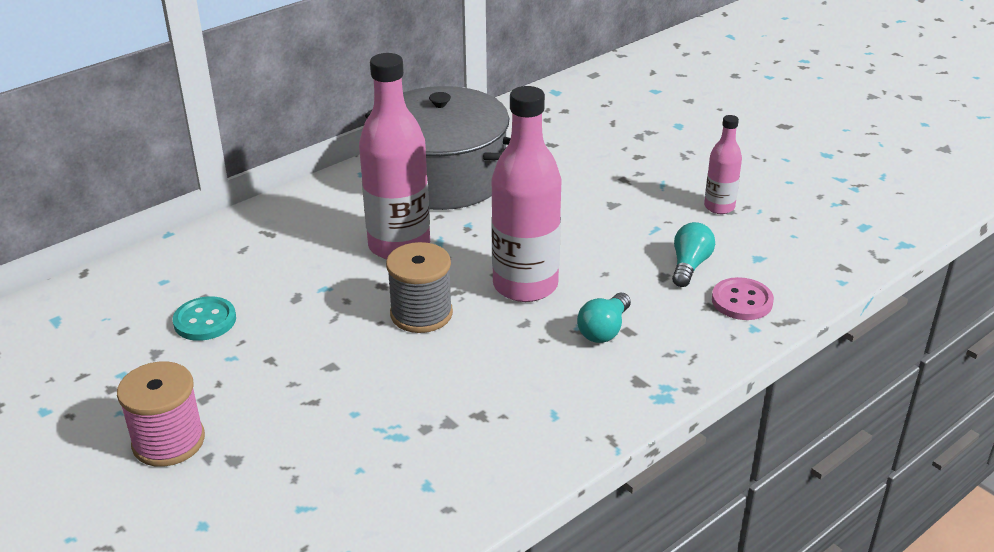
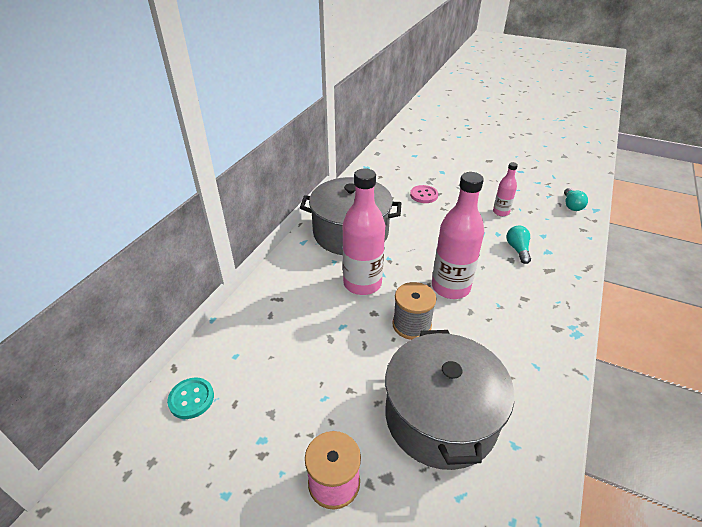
camera: 25 degrees left, 5 degrees up
(205, 321) = (286, 376): turquoise button -> turquoise button (191, 399)
(359, 424) = (440, 417): none -> grey pot
(604, 330) = (513, 302): turquoise light bulb -> turquoise light bulb (571, 205)
(742, 301) = (559, 262): pink button -> pink button (424, 195)

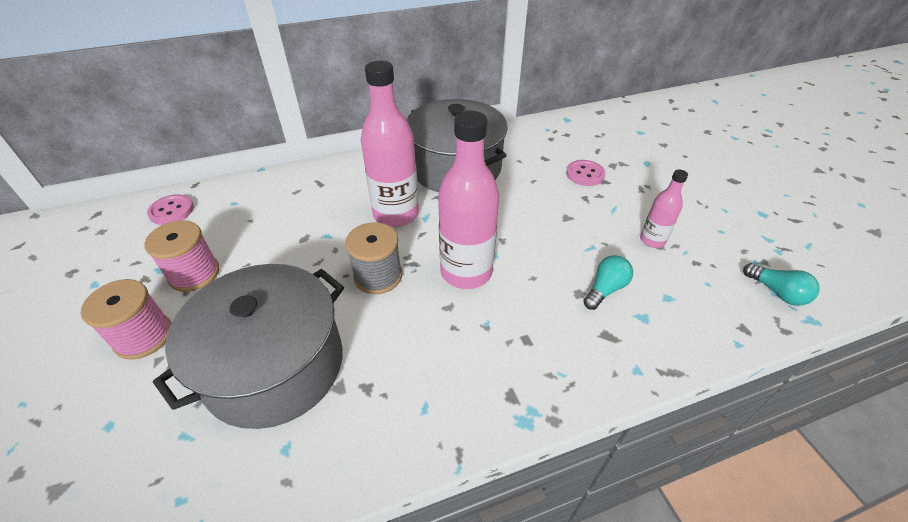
camera: 45 degrees right, 5 degrees up
(191, 399) = (171, 211): turquoise button -> pink button
(295, 419) = (194, 274): none -> pink spool
(571, 205) = (777, 292): turquoise light bulb -> turquoise light bulb turned 90 degrees counterclockwise

